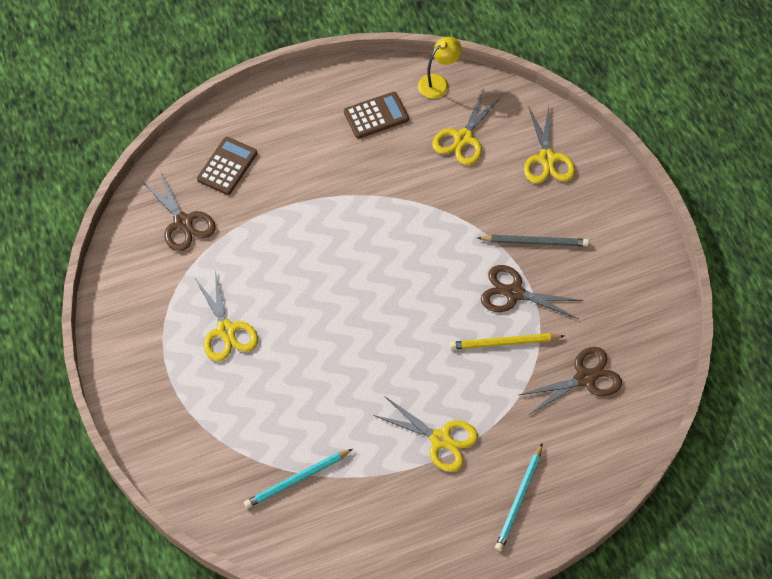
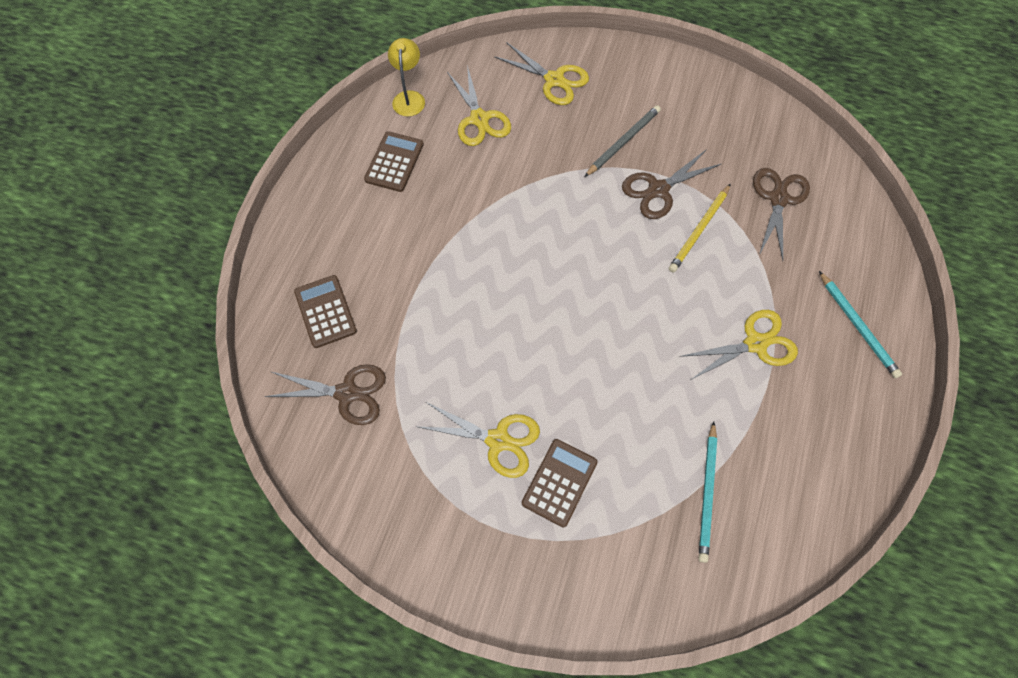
camera: 50 degrees left, 5 degrees up
(228, 386) = (559, 482): none -> brown calculator

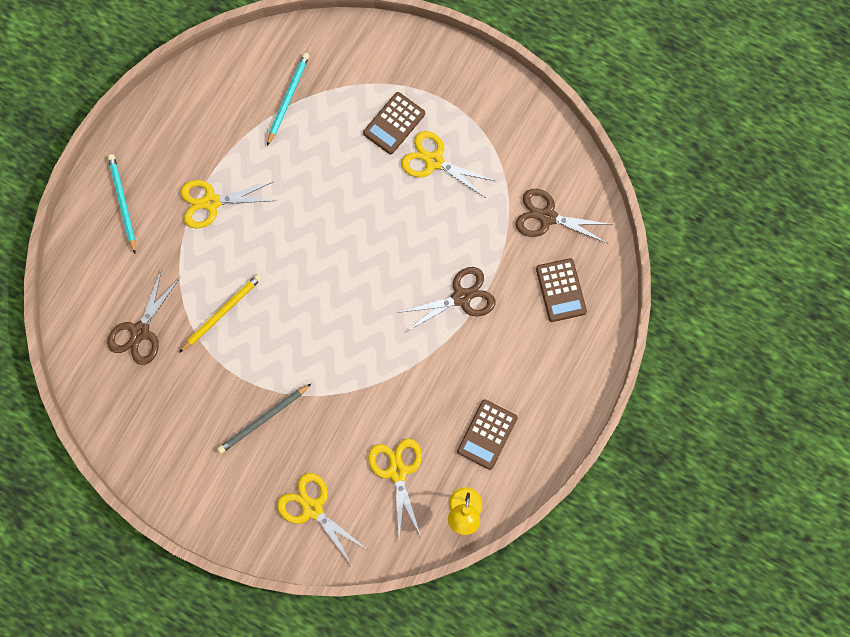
camera: 170 degrees left, 10 degrees up
(658, 190) = (246, 360): brown scissors -> brown scissors (461, 297)

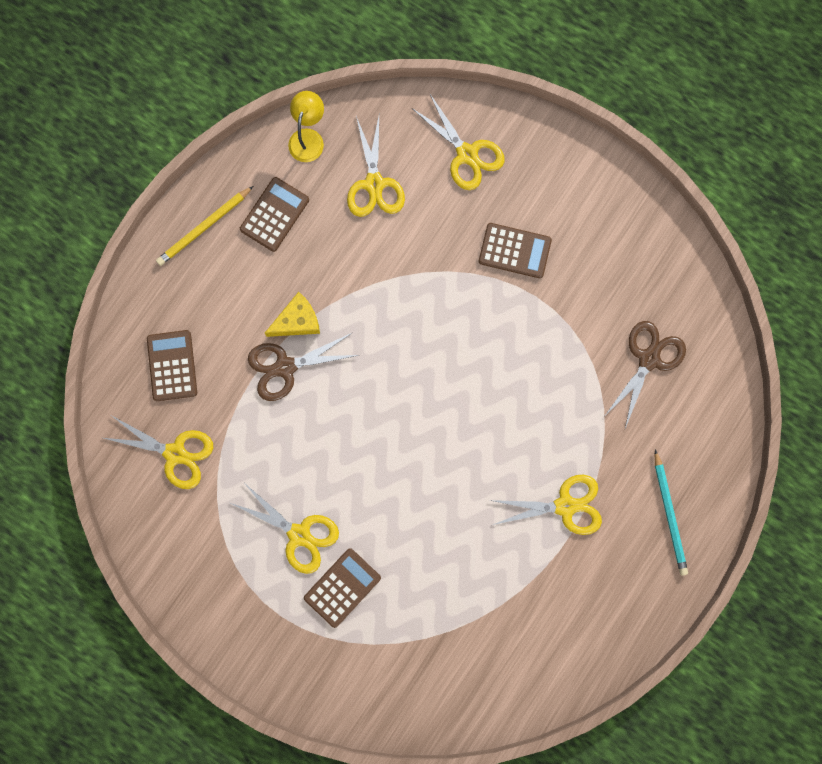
camera: 175 degrees left, 5 degrees up
(222, 312) = (556, 373): yellow pencil -> yellow pencil (204, 227)
(263, 419) = (514, 251): grey pencil -> brown calculator
(288, 98) = (468, 632): turquoise pencil -> none
(455, 338) = (297, 321): none -> yellow cheese
(547, 217) = (175, 453): brown scissors -> yellow scissors

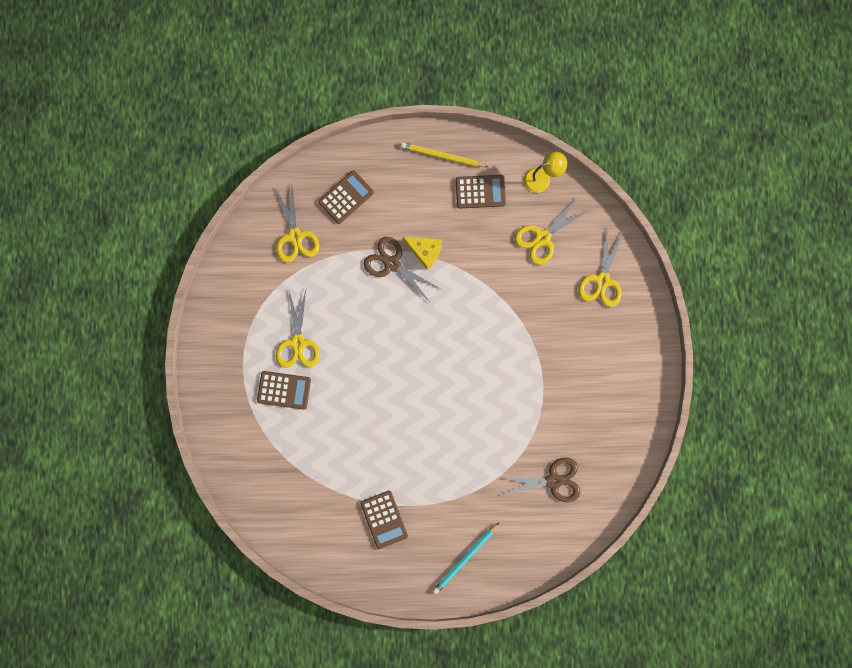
camera: 55 degrees right, 0 degrees up
(514, 251) = (562, 351): brown calculator -> brown calculator (384, 519)
(565, 506) = (425, 490): yellow scissors -> none

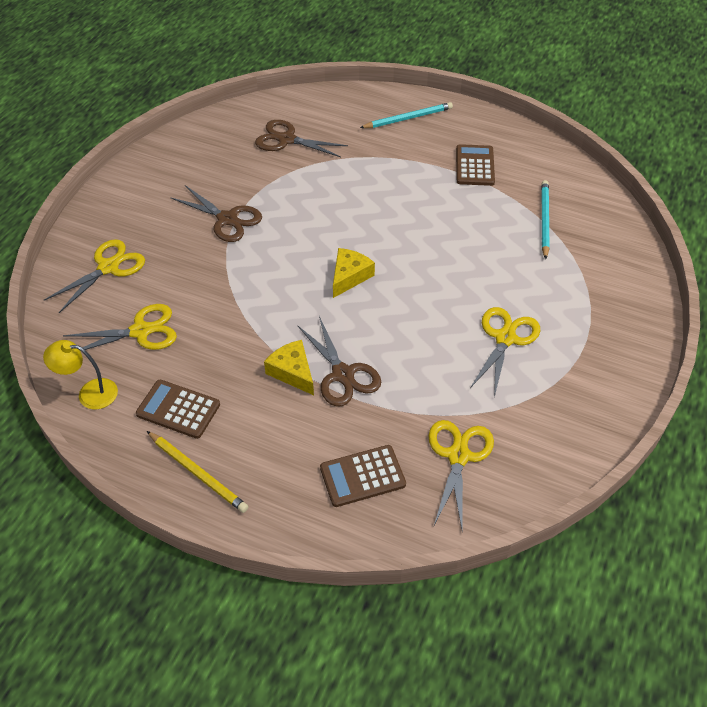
camera: 155 degrees left, 30 degrees down
(284, 390) = (541, 300): brown calculator -> none
(307, 477) = (544, 220): none -> turquoise pencil
(428, 350) = (349, 276): none -> yellow cheese
(547, 366) = (227, 219): none -> brown scissors

